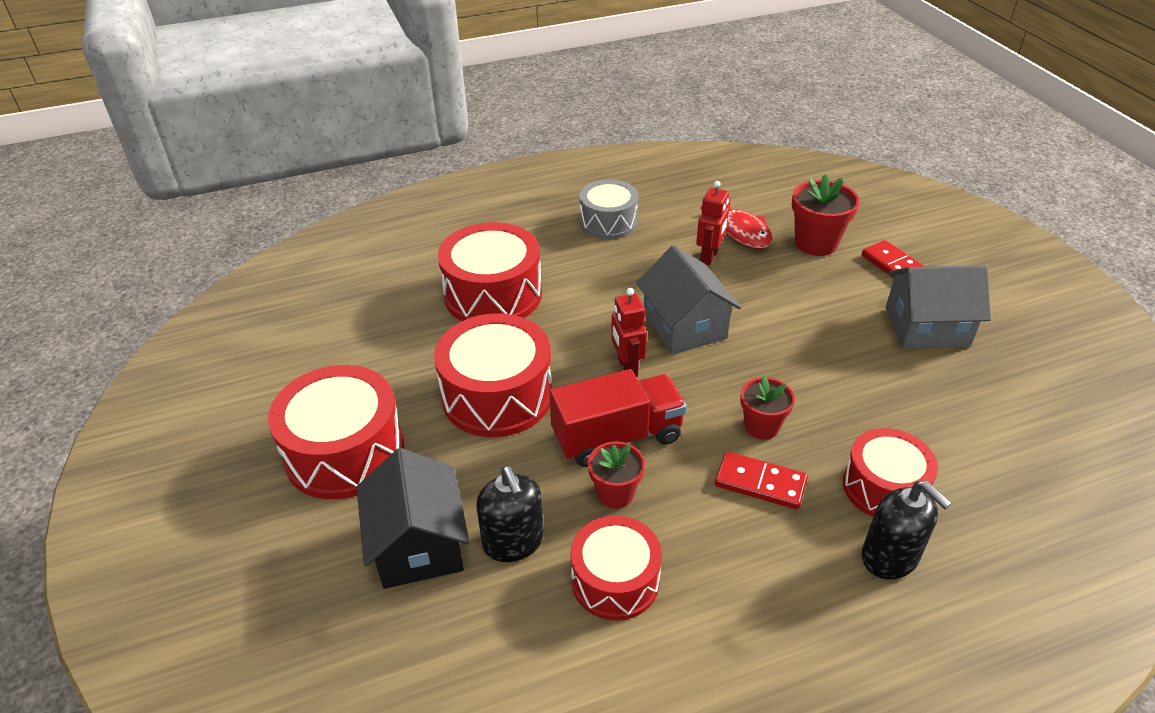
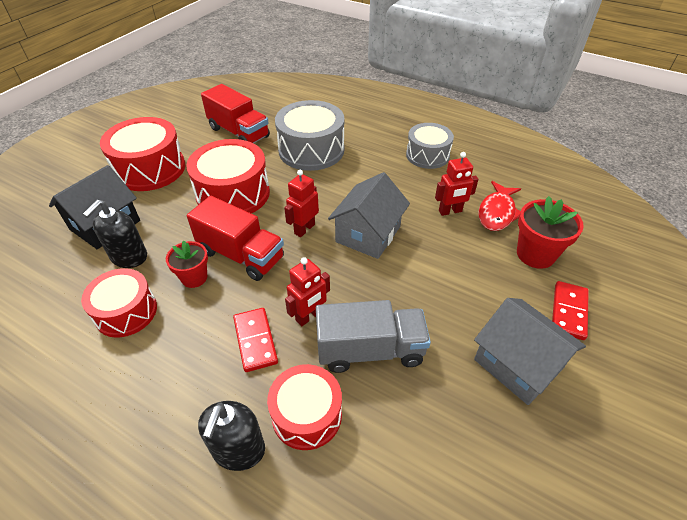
camera: 50 degrees right, 5 degrees up
(375, 335) = (239, 132): none -> red truck
(493, 295) = (311, 150): red drum -> grey drum
(761, 426) = (309, 316): red flower pot -> red robot
(841, 406) = (370, 350): none -> grey truck

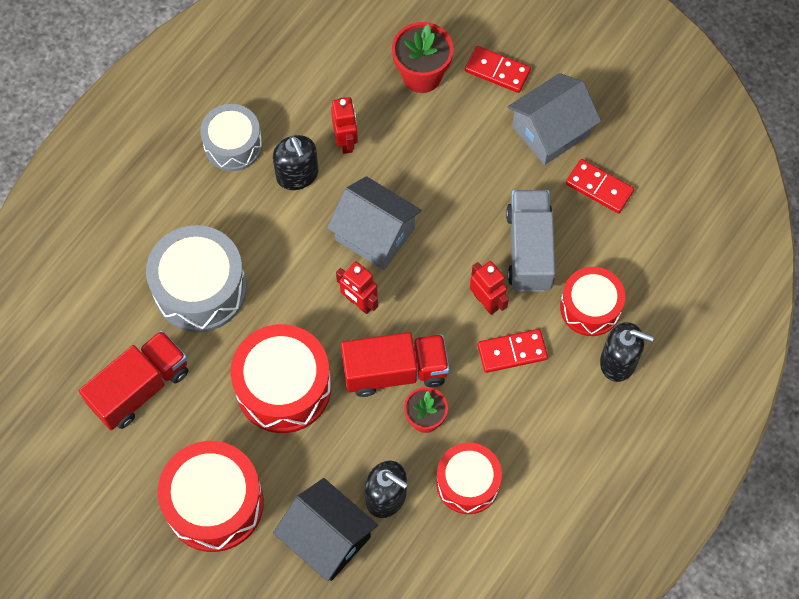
camera: 85 degrees left, 20 degrees up
(241, 255) = (395, 371): red truck -> red truck turned 45 degrees clockwise
(411, 187) = (297, 175): none -> black soap dispenser
(462, 419) = (599, 187): none -> red domino
(497, 212) = (353, 93): red fish -> none

